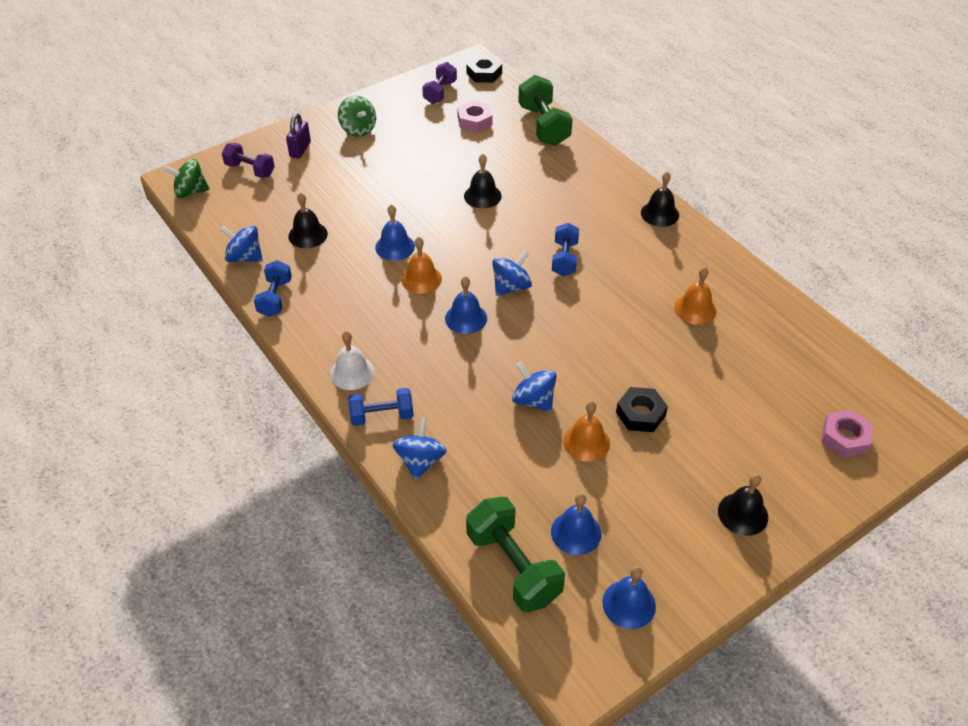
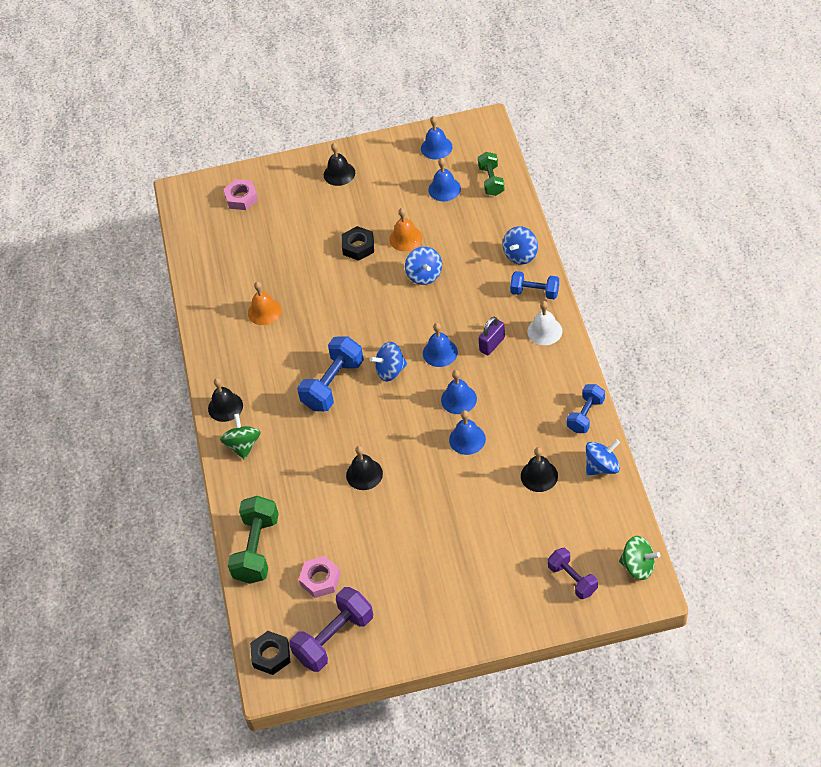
camera: 150 degrees left, 5 degrees up
(244, 257) = (602, 467): blue spinning top -> blue spinning top turned 75 degrees counterclockwise
(300, 149) = (514, 593): purple padlock -> purple padlock (492, 344)
(358, 129) = (444, 606): green spinning top -> green spinning top (243, 445)
(421, 279) = (458, 399): orange bell -> blue bell
(440, 92) = (334, 638): purple dumbbell -> purple dumbbell, size x1.59
(513, 567) = (491, 181): green dumbbell -> green dumbbell, size x0.63
(564, 259) = (333, 384): blue dumbbell -> blue dumbbell, size x1.59

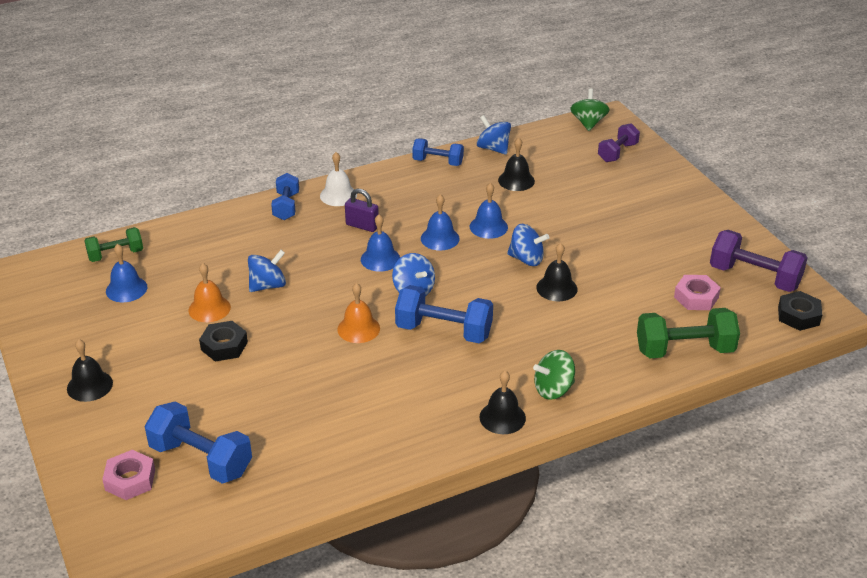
camera: 110 degrees left, 15 degrees down
(246, 233) = (201, 459): none -> blue dumbbell
(264, 311) = (342, 412): orange bell -> orange bell (358, 329)
(436, 147) = (51, 305): blue bell -> none
(520, 255) = (233, 221): blue spinning top -> blue spinning top (526, 259)

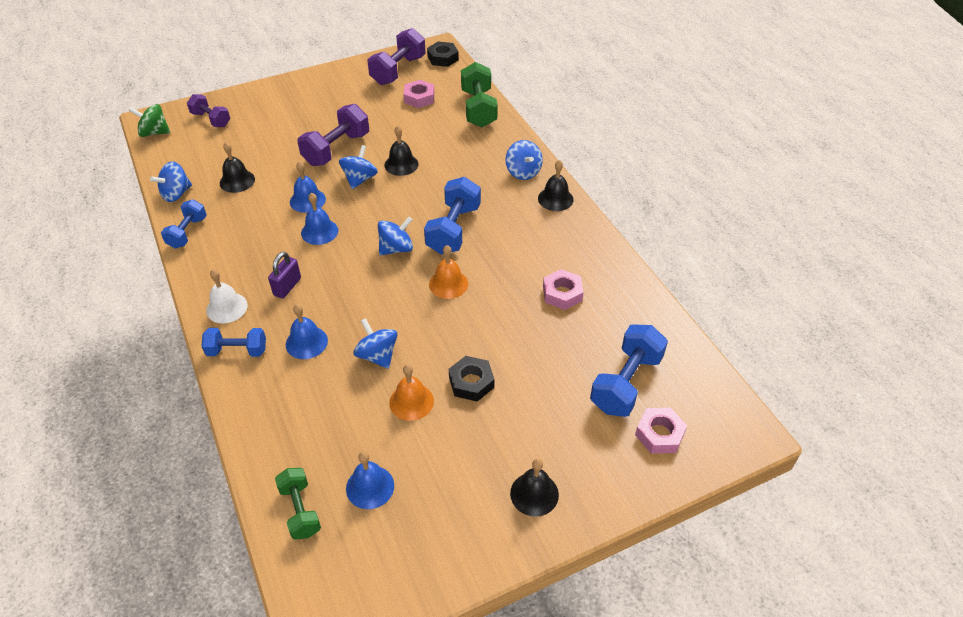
camera: 90 degrees left, 10 degrees up
(337, 416) = (562, 293): none -> pink nut
(380, 259) = (345, 272): blue bell -> blue bell (306, 342)
(553, 389) = (523, 172): green spinning top -> blue spinning top
(578, 239) = (336, 149): none -> purple dumbbell

